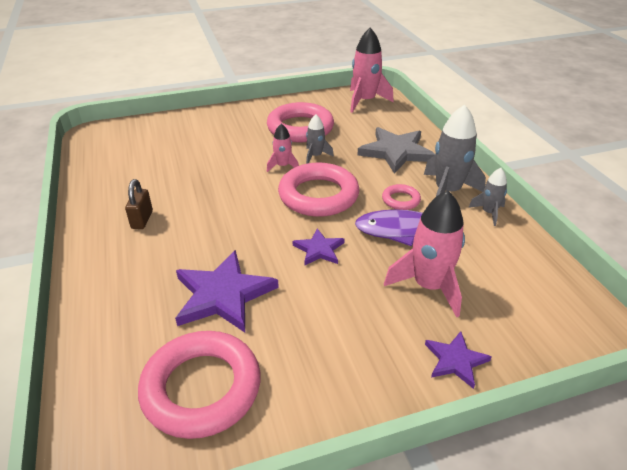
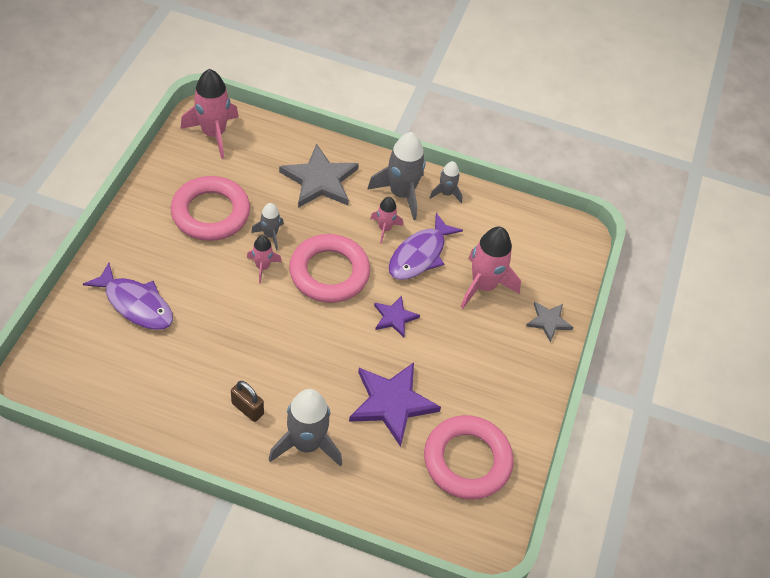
camera: 60 degrees left, 15 degrees up
(131, 266) = (306, 444): none -> grey rocket
(189, 137) = (136, 304): none -> purple fish
(400, 200) = (384, 228): pink ring -> pink rocket
(455, 360) = (548, 321): purple star -> grey star

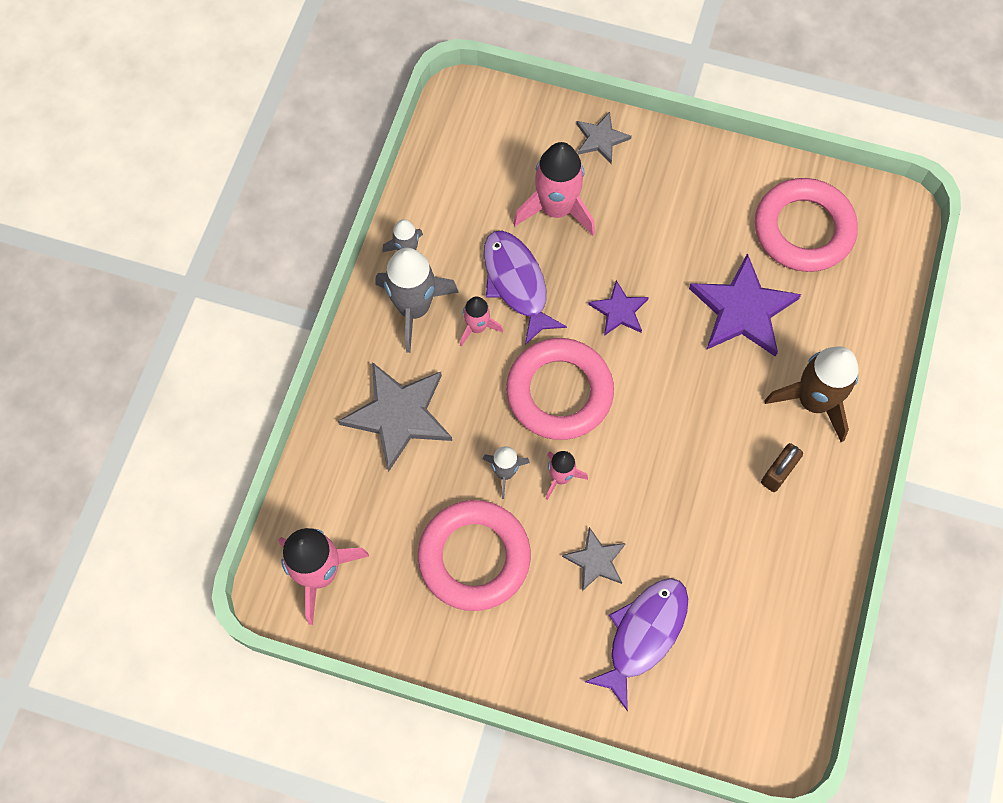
camera: 85 degrees left, 15 degrees up
(196, 281) = (596, 560): none -> grey star
(306, 444) = (813, 401): grey rocket -> brown rocket
(420, 255) = (516, 283): purple fish -> purple fish turned 150 degrees counterclockwise

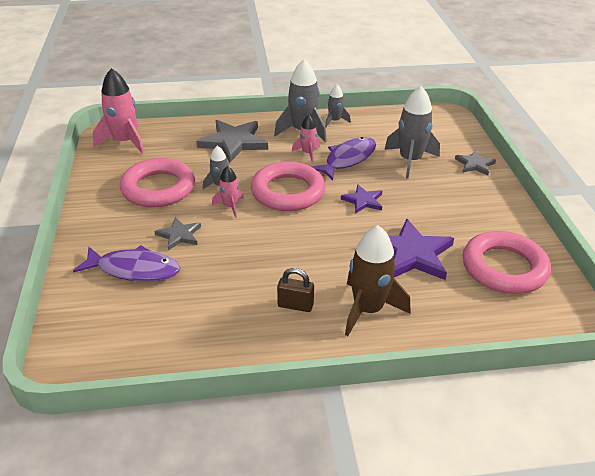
camera: 65 degrees right, 30 degrees down
(556, 209) = (410, 161): pink rocket -> grey rocket

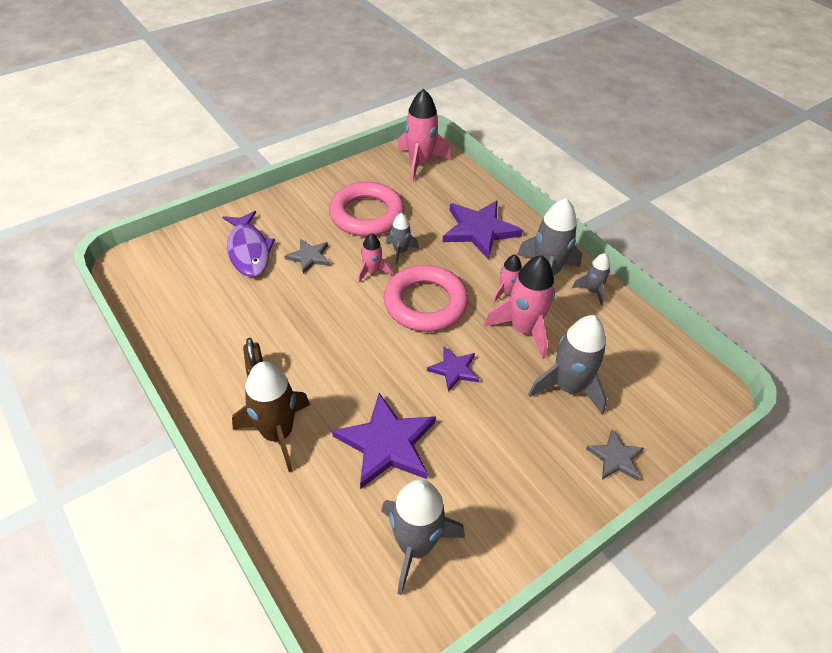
camera: 60 degrees right, 10 degrees up
(233, 142) = (479, 230): grey star -> purple star
(347, 159) = (523, 329): purple fish -> pink rocket
(504, 268) = (415, 545): pink ring -> grey rocket

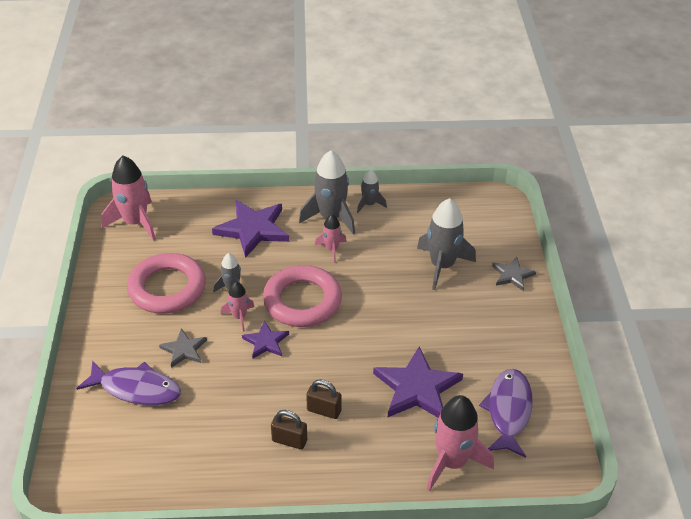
camera: 55 degrees left, 5 degrees down
(277, 433) = (360, 450): brown rocket -> none
(307, 382) = (324, 410): none -> brown padlock
(415, 545) = (508, 411): grey rocket -> purple fish
(454, 369) = (380, 317): purple star -> purple star (266, 342)
(523, 329) = (374, 260): pink rocket -> pink rocket (452, 462)

